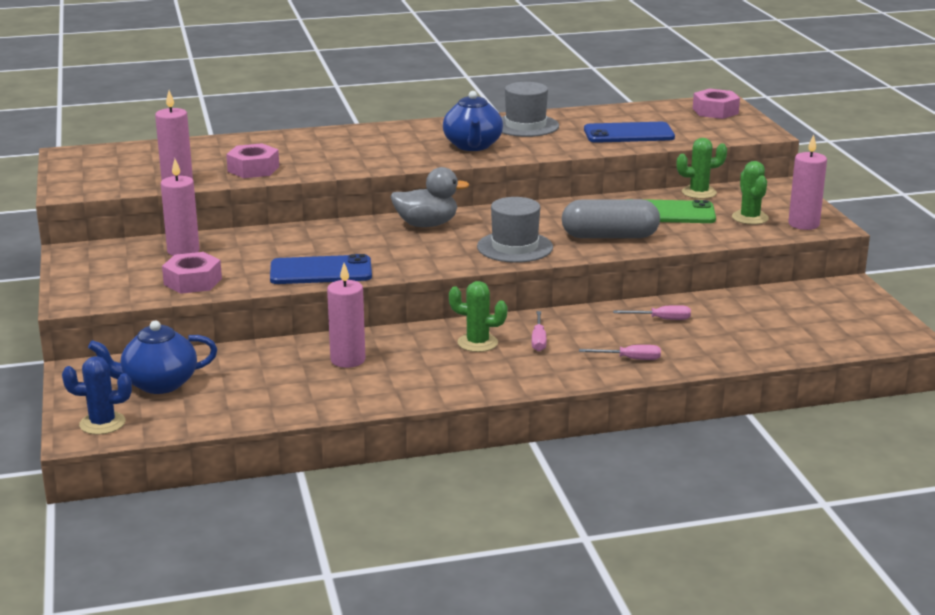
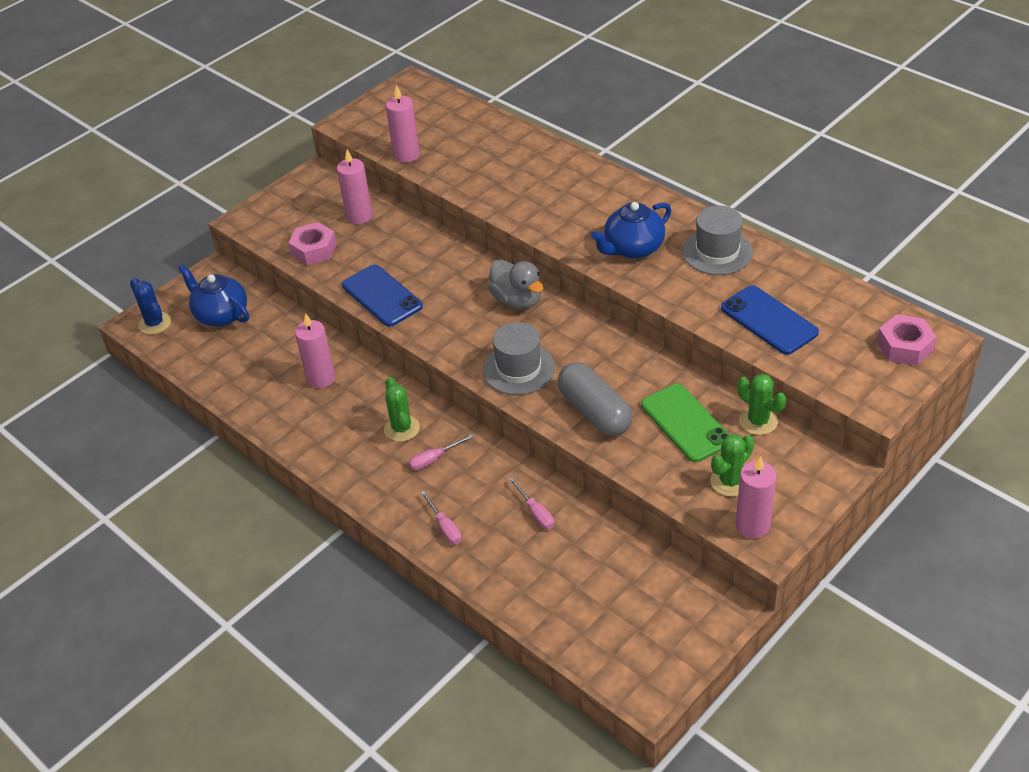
camera: 60 degrees right, 20 degrees up
(253, 169) = (464, 173): pink nut -> none

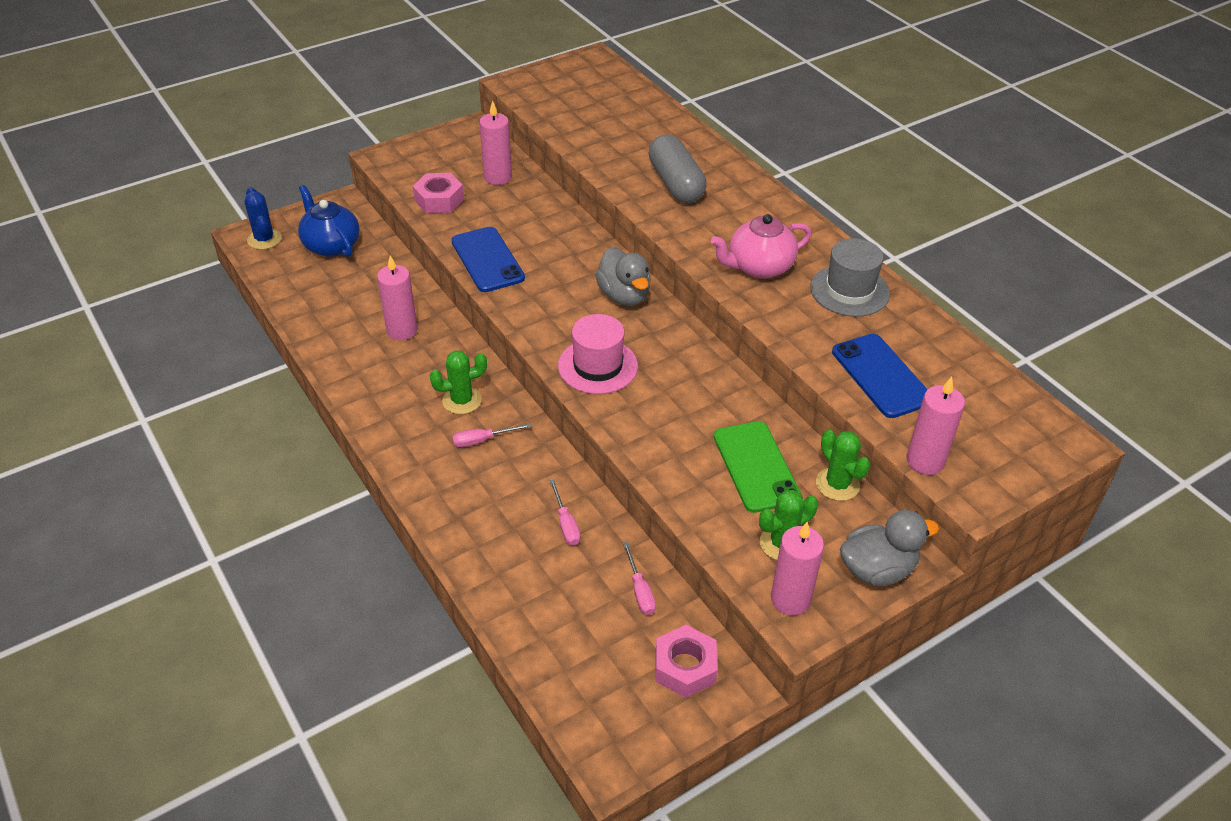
camera: 10 degrees right, 0 degrees up
(402, 428) = (462, 400): green cactus -> green cactus turned 75 degrees clockwise
(406, 155) = (561, 125): pink candle -> pink candle (925, 461)
(444, 527) = (464, 514): pink screwdriver -> pink screwdriver (640, 590)
(518, 369) = (598, 366): grey hat -> pink hat
(595, 411) = (661, 430): grey capsule -> grey capsule (676, 183)
(632, 248) = (759, 267): blue teapot -> pink teapot
(814, 483) = (877, 569): none -> grey duck
(904, 346) = (1028, 440): pink nut -> pink nut (685, 667)

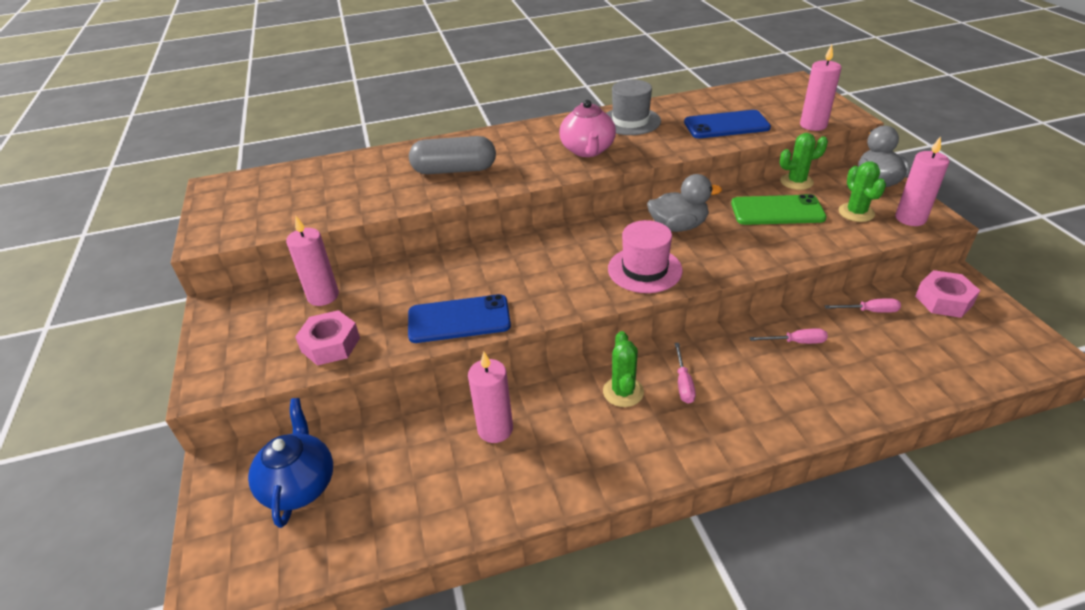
camera: 70 degrees left, 5 degrees down
(264, 239) = (234, 564): blue cactus -> none
(331, 245) = (299, 485): blue teapot -> blue teapot turned 105 degrees clockwise
(624, 295) = (554, 242): grey duck -> grey duck (678, 226)

